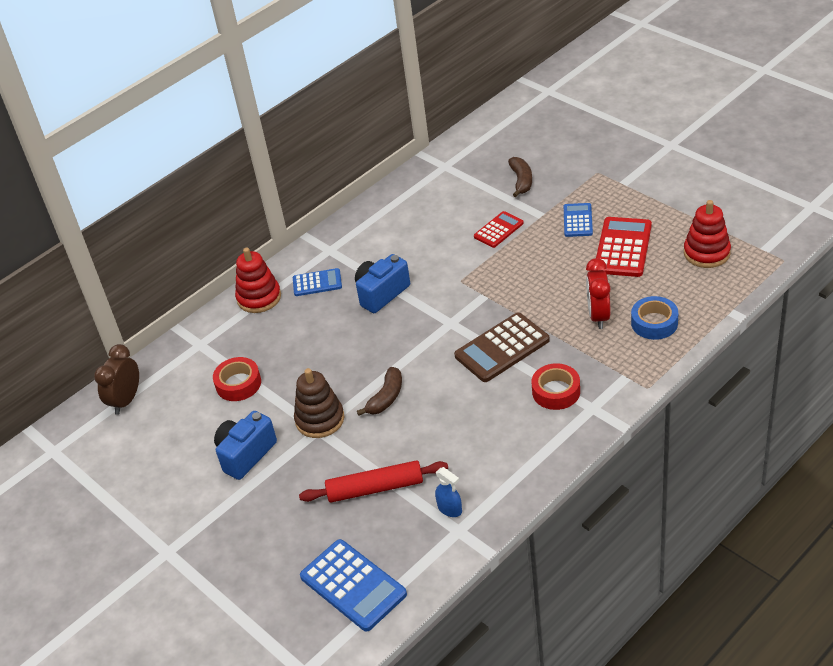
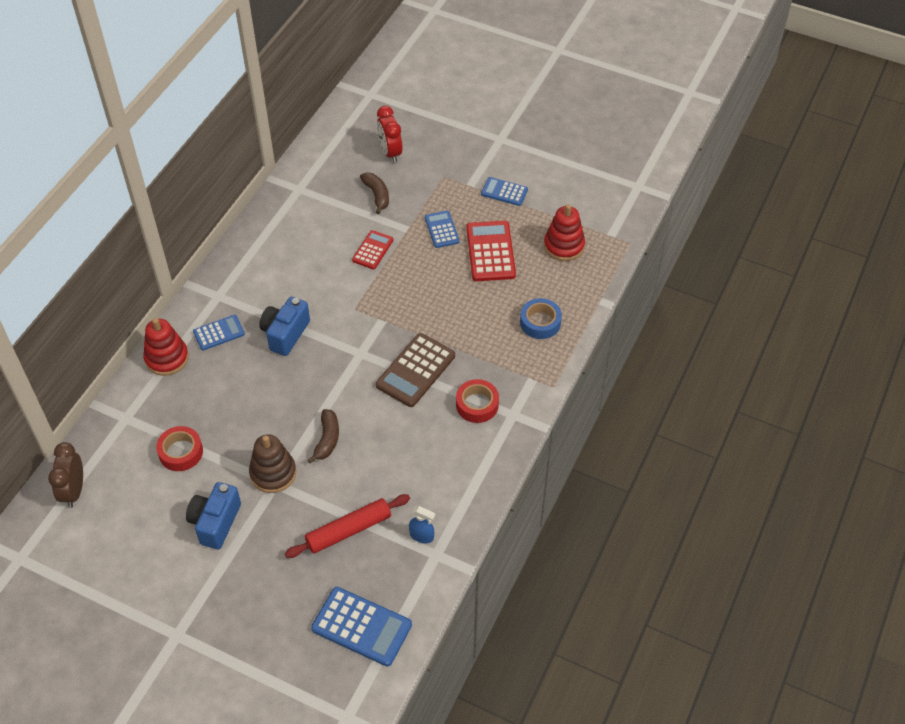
camera: 25 degrees left, 10 degrees up
(598, 316) = (490, 324): red clock -> red clock (390, 152)
(658, 194) = (504, 192): none -> blue calculator

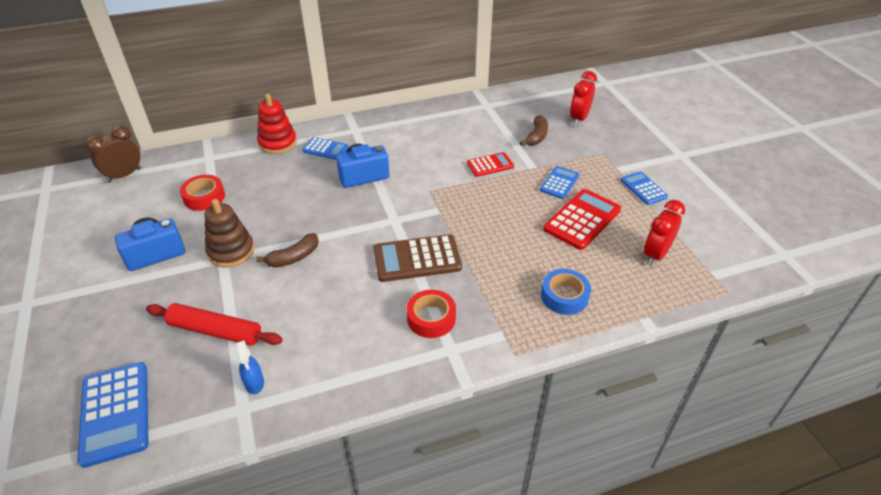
camera: 45 degrees right, 10 degrees down
(564, 246) = (655, 255): red stacking toy -> red clock

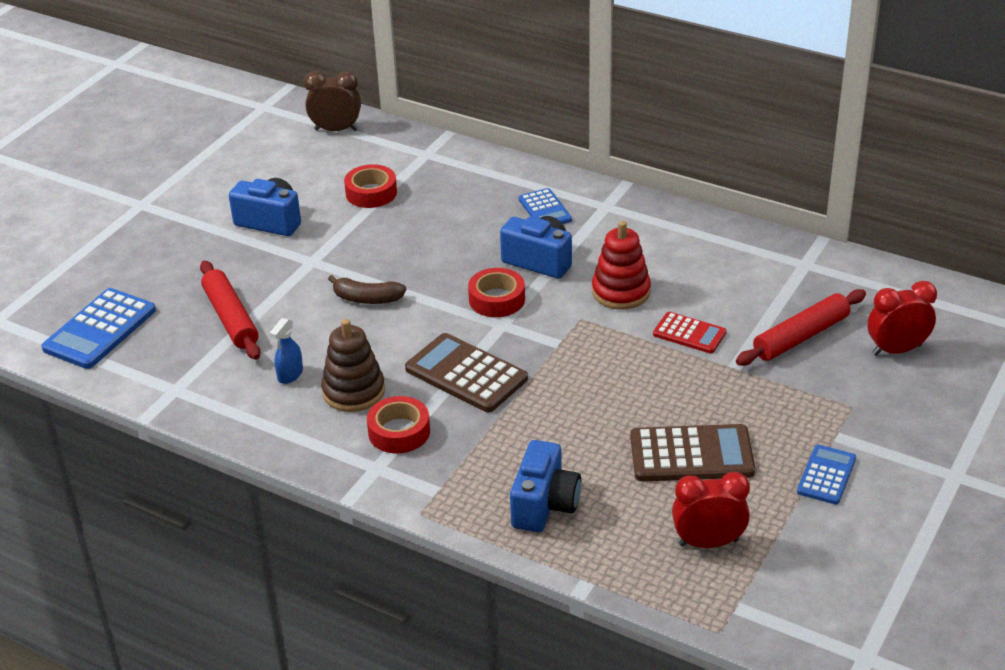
camera: 50 degrees right, 5 degrees down
(231, 251) = (327, 259): brown stacking toy -> brown stacking toy (353, 391)
(254, 383) = (205, 377): blue spray bottle -> blue spray bottle (290, 375)
(277, 143) = (509, 175): red stacking toy -> red stacking toy (621, 292)
(371, 209) = (497, 299): none -> red tape
(536, 136) = (801, 337): brown banana -> red rolling pin
(559, 183) = (735, 402): blue calculator -> none
(564, 296) = (544, 505): blue tape -> blue camera
(582, 219) = (691, 454): red calculator -> brown calculator

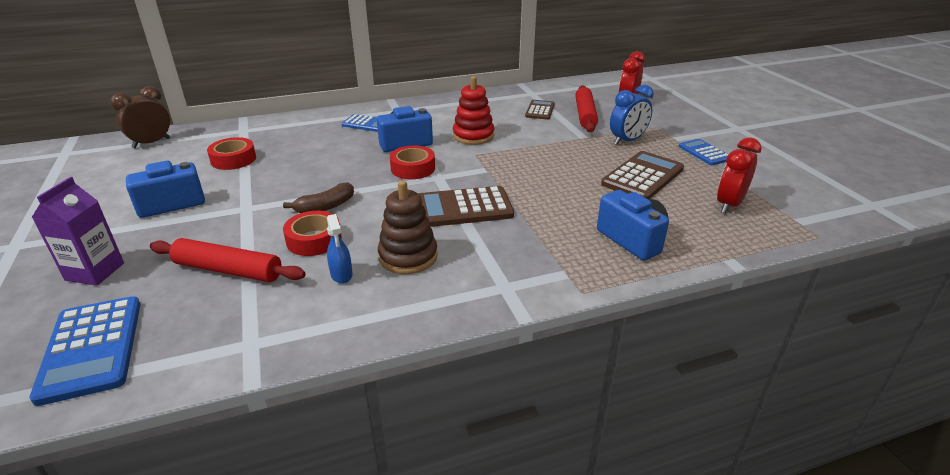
camera: 50 degrees left, 5 degrees down
(159, 263) = (95, 271): none -> purple carton
(399, 432) = (480, 259): red tape -> red tape (314, 240)
(689, 333) = (539, 135): red calculator -> none
(761, 298) = (540, 110): none -> brown calculator
(772, 402) = (627, 141): none -> blue clock

